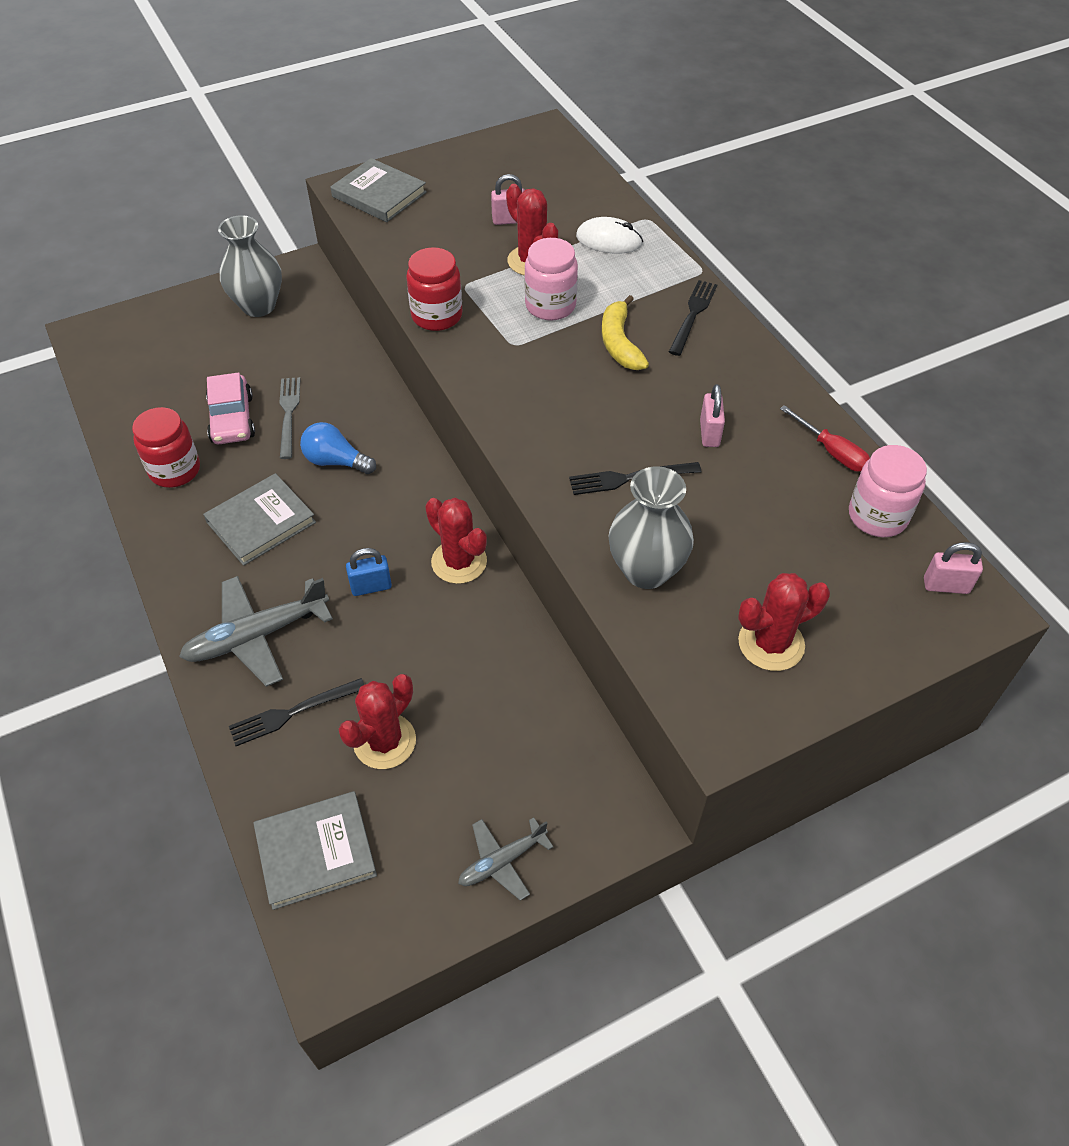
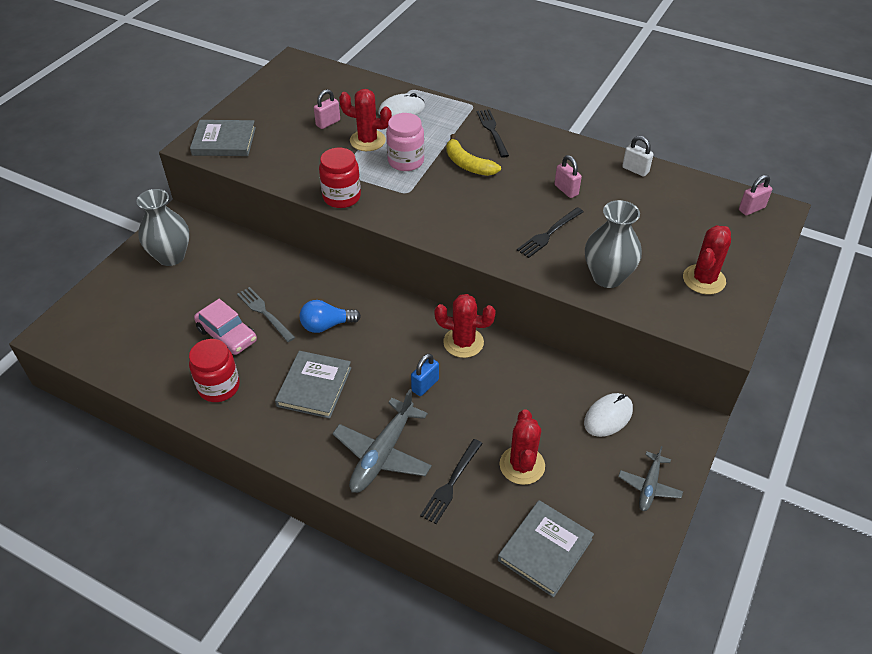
camera: 35 degrees left, 5 degrees down
(537, 748) = (608, 416): none -> white mouse
(831, 451) = (635, 170): red screwdriver -> white padlock
(877, 516) = (688, 191): pink jar -> none

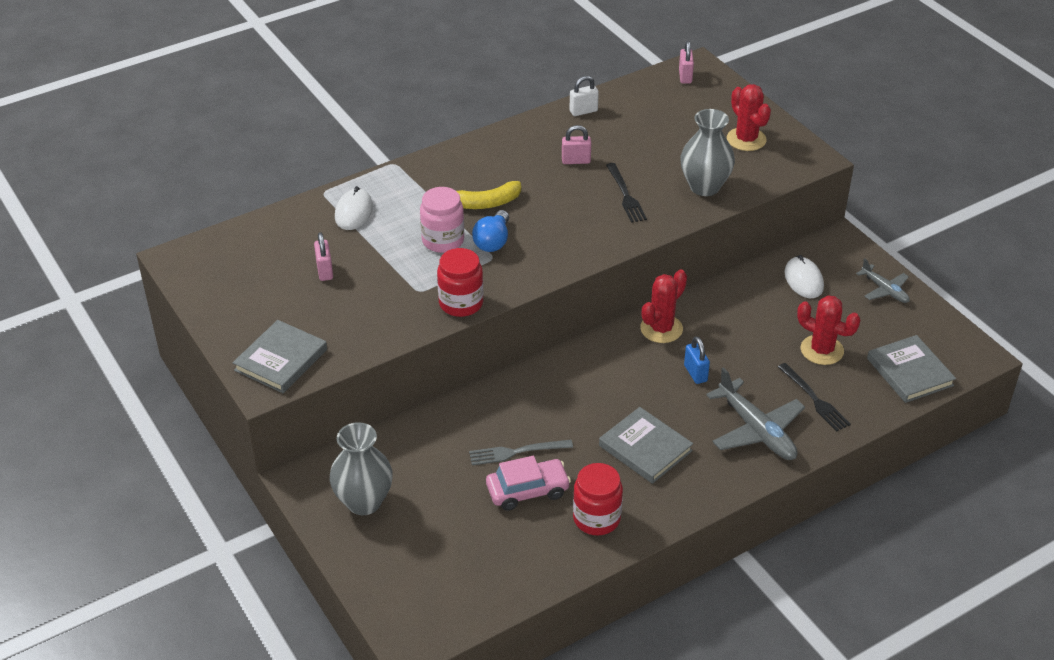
camera: 60 degrees left, 5 degrees down
(326, 325) = (570, 412): blue light bulb -> blue light bulb (493, 241)
(367, 141) = (384, 254): red cactus -> none
(492, 131) = (448, 168): black fork -> none

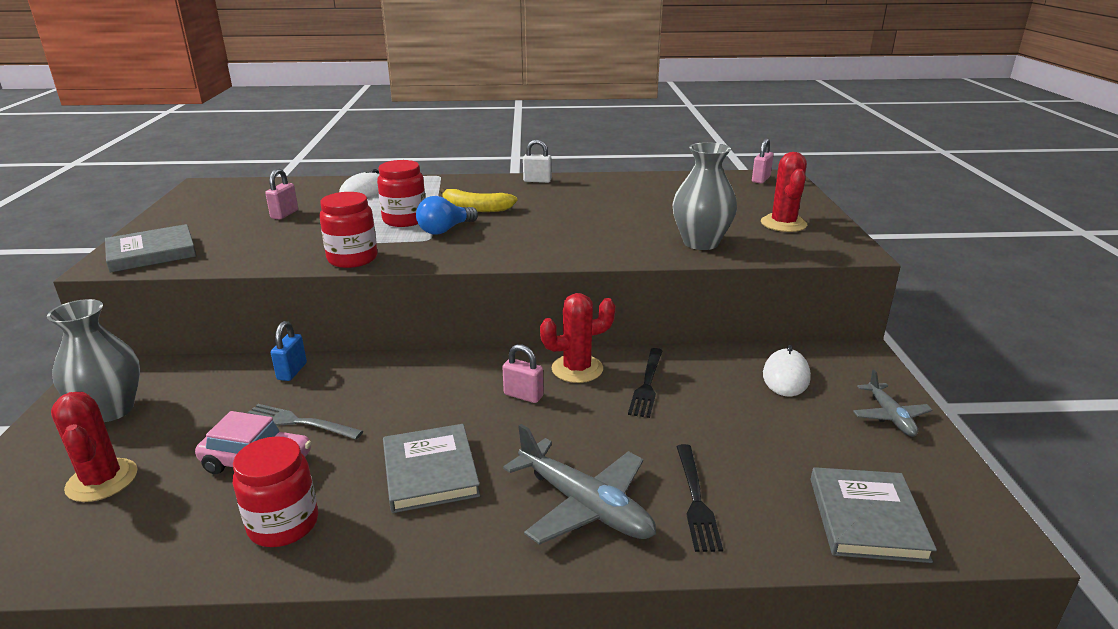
camera: 30 degrees right, 15 degrees down
(443, 240) = (404, 220): pink jar -> red jar
(576, 161) = (592, 203): pink padlock -> pink padlock (523, 395)
(583, 111) = (638, 180): white padlock -> white padlock (537, 181)
(626, 196) = (610, 231): black fork -> black fork (647, 385)
(695, 373) = (571, 419): blue padlock -> blue padlock (292, 371)
(756, 430) = (584, 505): grey plane -> grey plane turned 45 degrees counterclockwise
(822, 350) = (752, 450): red cactus -> red cactus (102, 480)

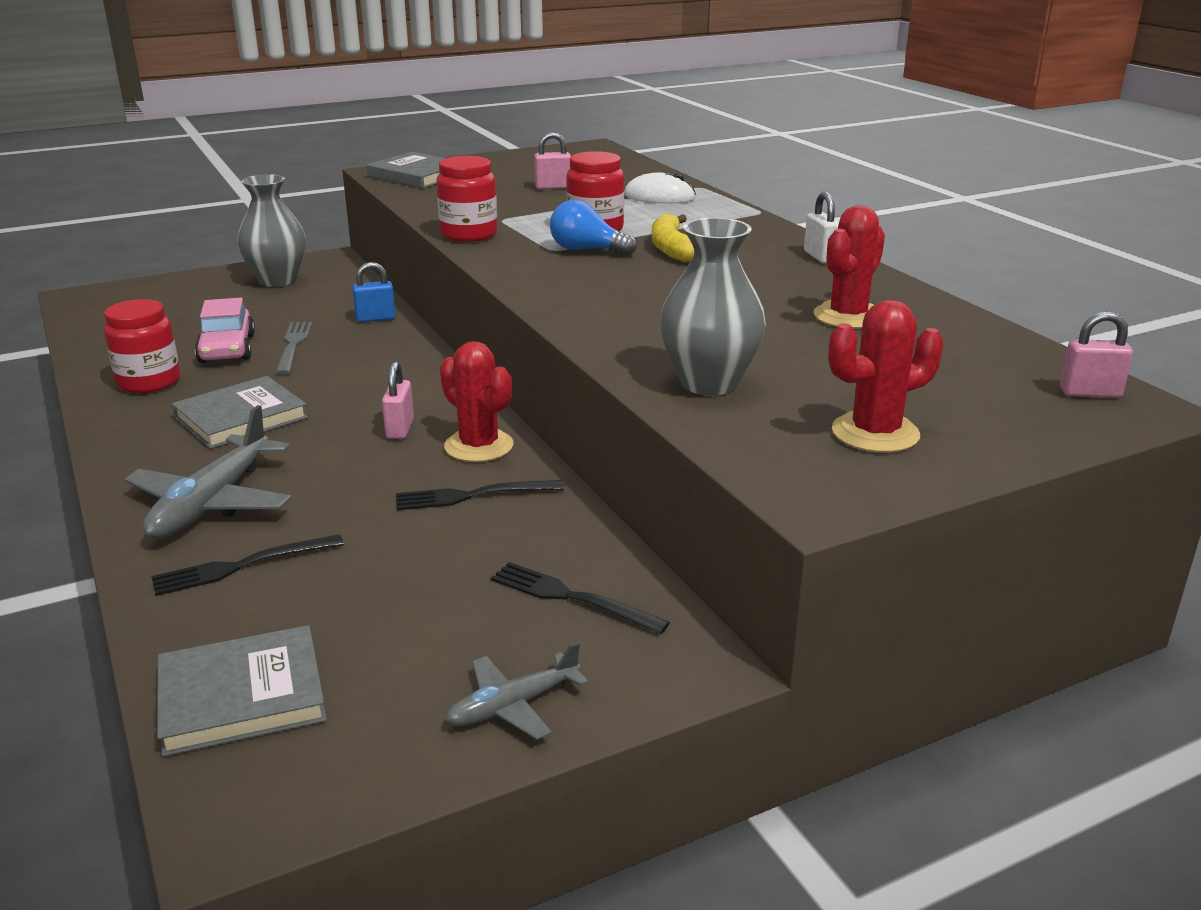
camera: 65 degrees right, 0 degrees up
(102, 480) = (185, 309): red cactus -> red cactus (848, 316)
(786, 376) = (570, 597): white mouse -> black fork

